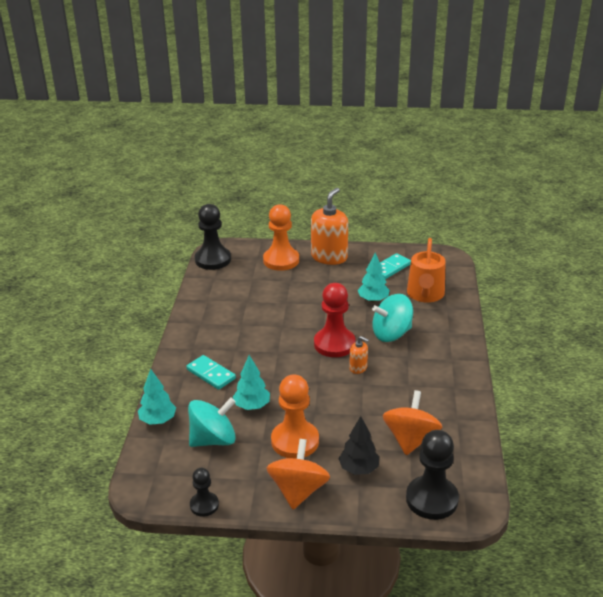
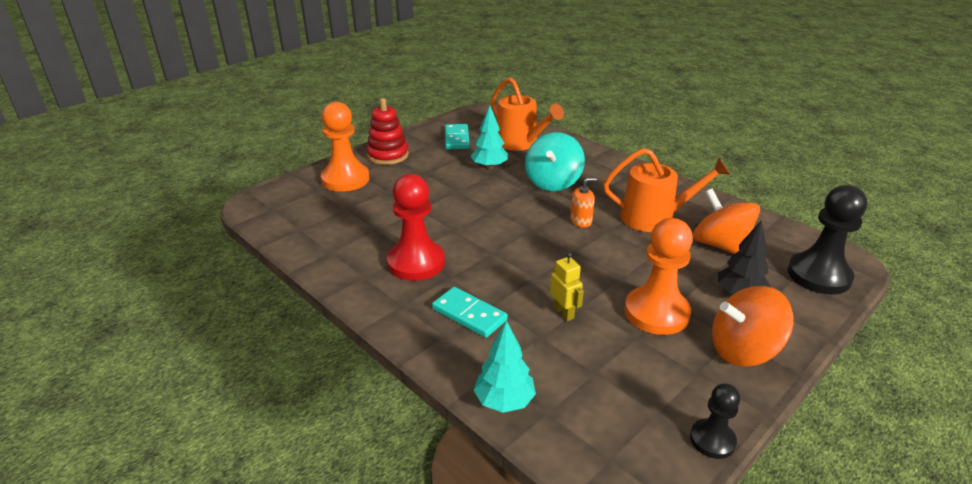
camera: 50 degrees left, 0 degrees up
(211, 374) = (469, 314): turquoise domino -> turquoise domino turned 45 degrees clockwise
(213, 260) = (266, 214): black pawn -> none
(213, 439) = (593, 371): turquoise spinning top -> none
(252, 406) = (564, 313): turquoise tree -> yellow robot
(298, 491) = (743, 350): orange spinning top -> orange spinning top turned 60 degrees counterclockwise
(329, 257) = (388, 155): orange soap dispenser -> red stacking toy
(334, 344) = (526, 216): red pawn -> red pawn (416, 262)
(406, 396) = (654, 218): none -> orange watering can

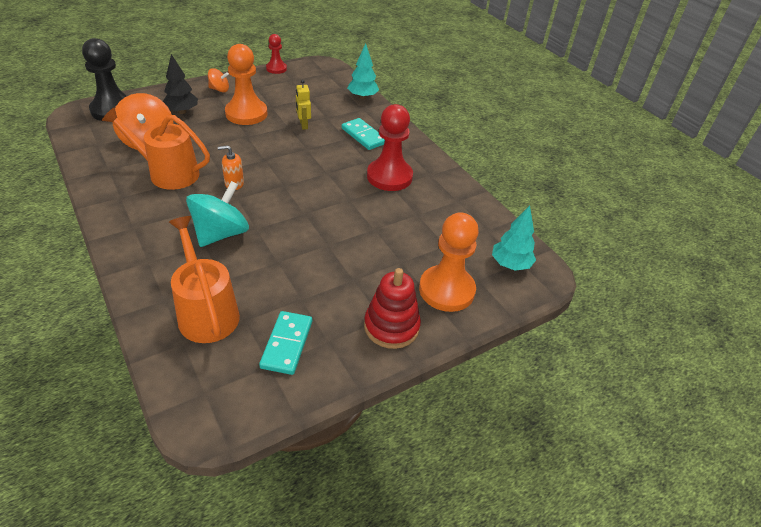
camera: 170 degrees left, 10 degrees up
(489, 167) = (274, 274): turquoise tree -> turquoise tree (510, 264)
(712, 440) = (276, 68): black pawn -> red pawn
(743, 350) = (219, 89): orange spinning top -> orange spinning top, size x0.53

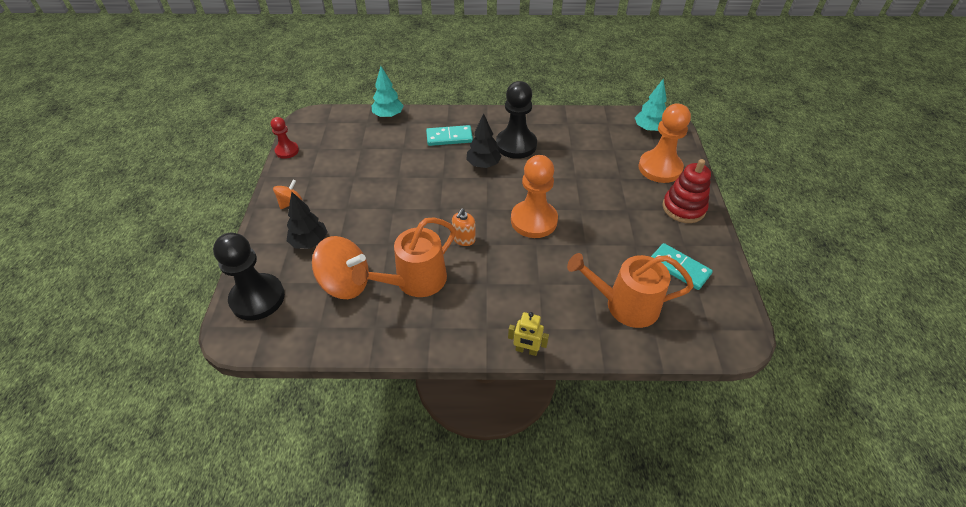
camera: 55 degrees left, 5 degrees up
(221, 233) = (531, 268): turquoise spinning top -> none
(246, 114) = (353, 197): orange pawn -> orange pawn (534, 220)
(303, 125) = (404, 166): yellow robot -> yellow robot (526, 350)
(342, 165) = (483, 165): none -> black tree
(389, 176) = (516, 145): red pawn -> black pawn

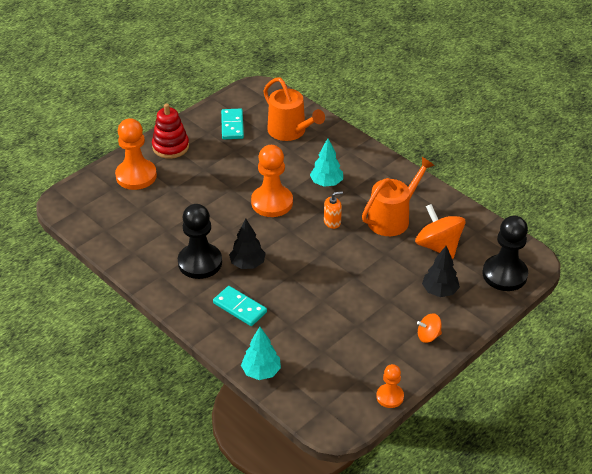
camera: 135 degrees left, 5 degrees down
(287, 151) = (390, 396): red pawn -> orange pawn
(416, 281) = (392, 218): orange watering can -> orange watering can turned 45 degrees counterclockwise
(526, 350) = (371, 148): yellow robot -> none
(649, 129) = (87, 204): turquoise tree -> turquoise tree (326, 183)

